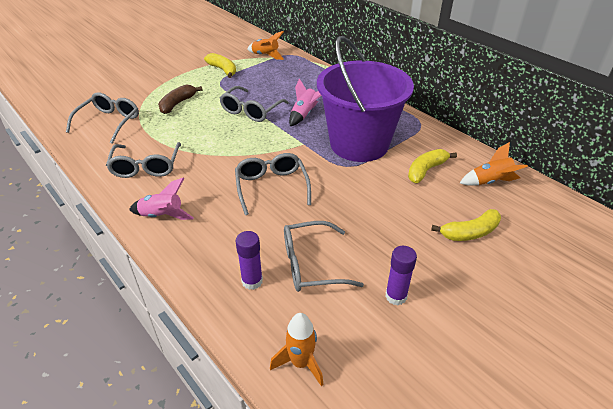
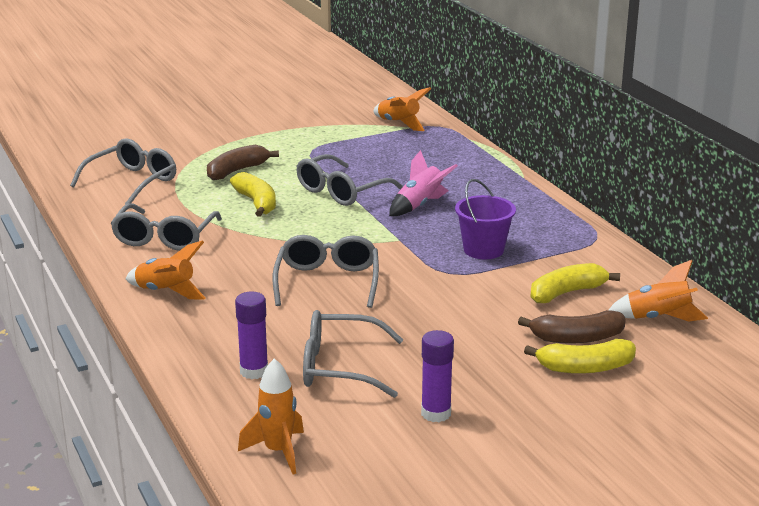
camera: 15 degrees right, 15 degrees down
(162, 216) = (166, 292): pink rocket -> orange rocket
(223, 70) = (323, 136): yellow banana -> yellow banana (257, 203)
(359, 144) = (483, 250): purple bucket -> purple bucket, size x0.44
(451, 207) = (576, 338): none -> brown banana

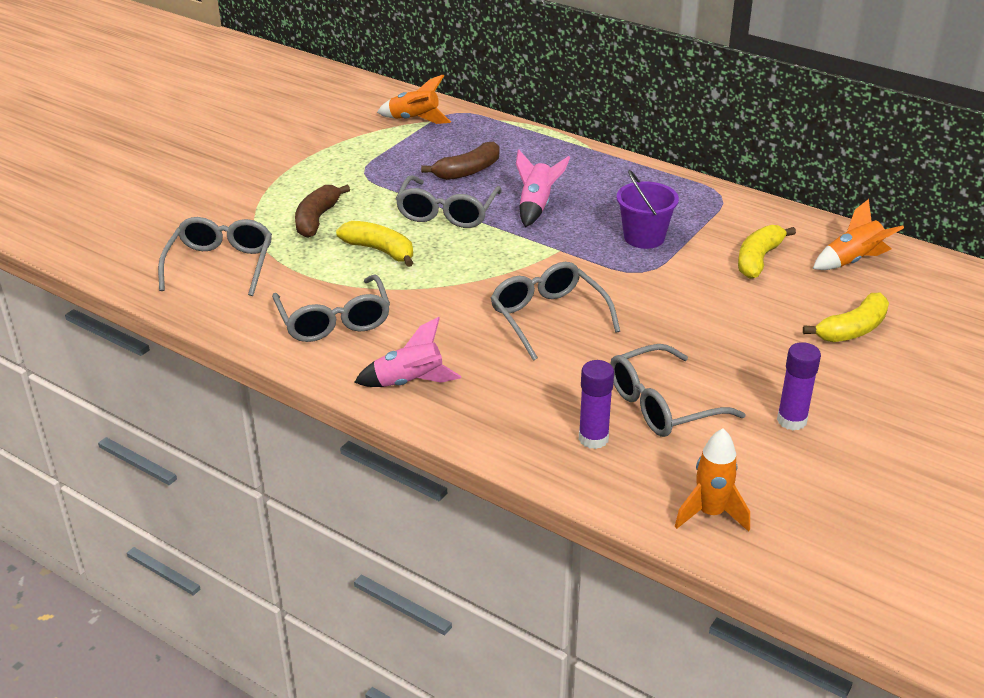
camera: 30 degrees left, 10 degrees up
(166, 292) = (409, 382): orange rocket -> pink rocket
(576, 338) = (815, 303): brown banana -> brown banana (467, 171)

